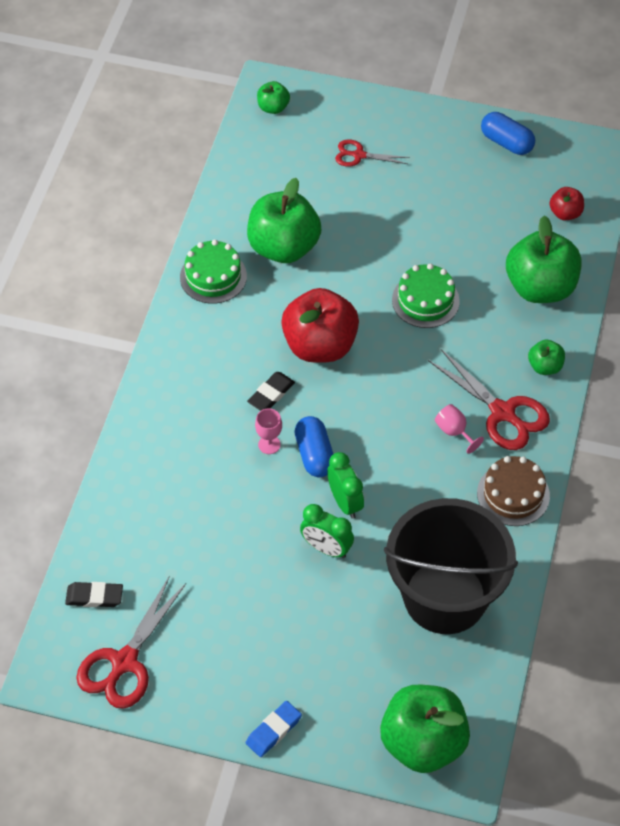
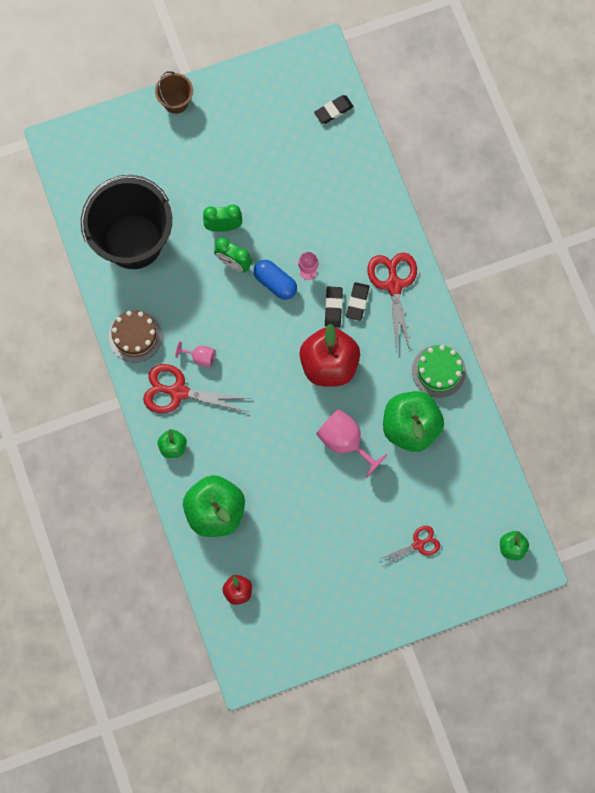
camera: 145 degrees right, 20 degrees up
(124, 662) = (286, 85): red scissors -> red scissors (394, 285)
(241, 384) = (357, 302): none -> black eraser
(273, 730) = (176, 102): blue eraser -> brown bucket
(360, 272) = (345, 441): none -> pink goblet
(423, 743) = (90, 147): green apple -> none
(425, 300) = (285, 447): green cake -> none
(506, 142) = (321, 631): blue capsule -> none

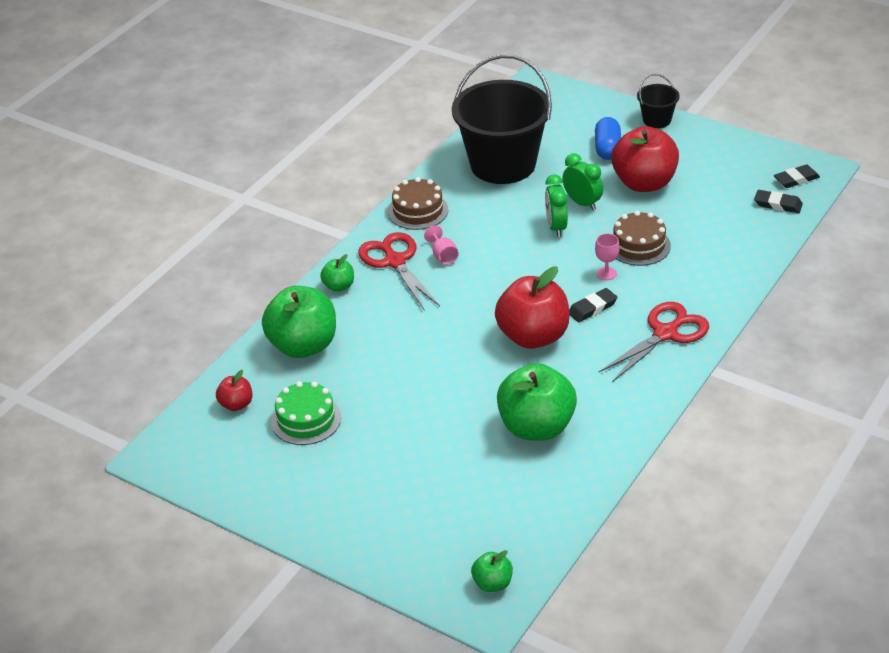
camera: 55 degrees right, 35 degrees down
(176, 102) = (657, 120): brown bucket -> black bucket
(237, 170) = (644, 183): none -> red apple
(275, 283) = (569, 260): blue capsule -> blue capsule (607, 148)
(298, 229) = (639, 245): none -> brown cake
(345, 441) = (468, 390): pink goblet -> none
(357, 302) = (617, 320): black eraser -> black eraser (796, 179)
(418, 544) = (417, 506): red scissors -> none
(438, 371) = (618, 414): green cake -> green cake (306, 419)

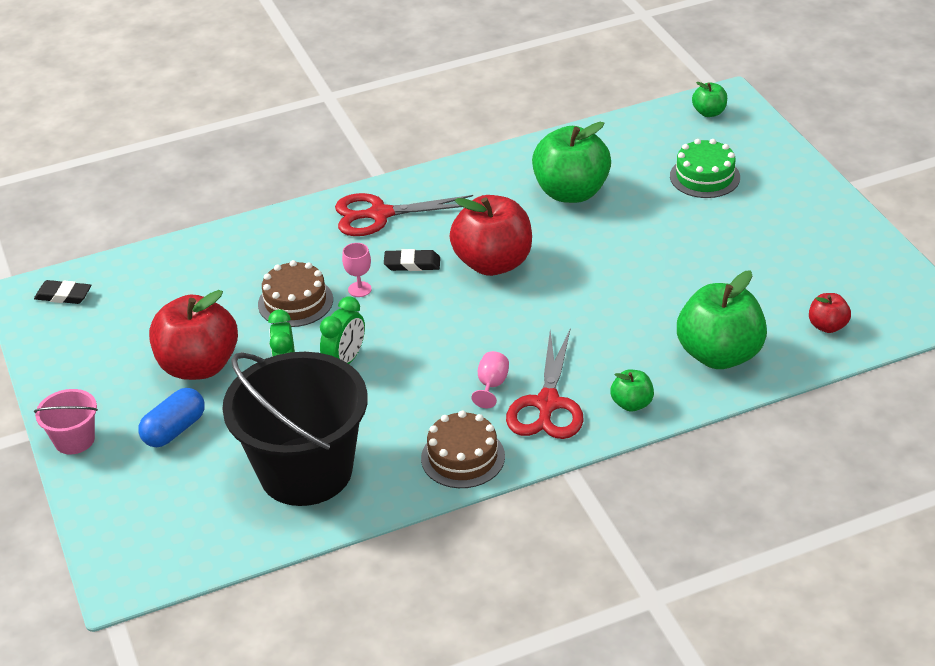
camera: 145 degrees left, 0 degrees up
(306, 419) = (768, 283): green cake -> green cake (704, 177)
(657, 120) = (74, 440): black bucket -> pink bucket
(778, 204) = (119, 279): black eraser -> none

